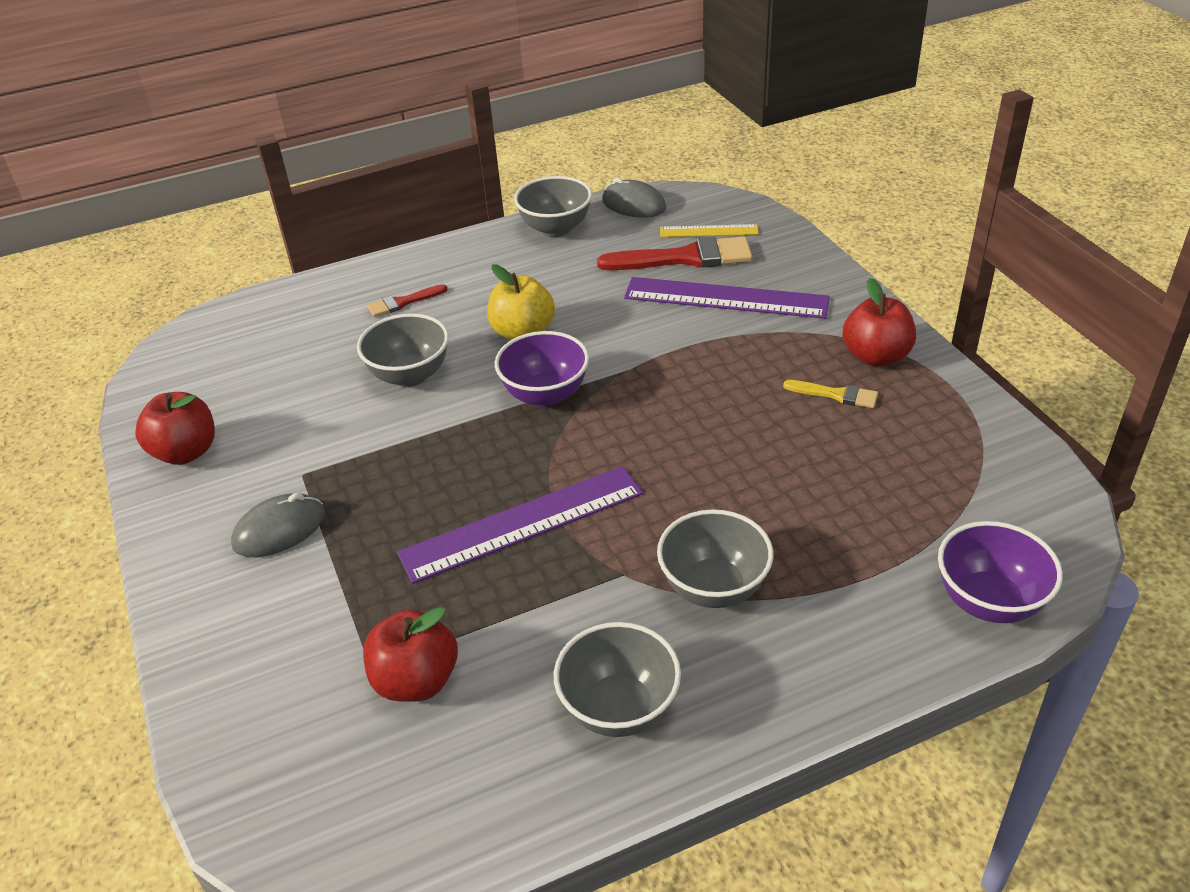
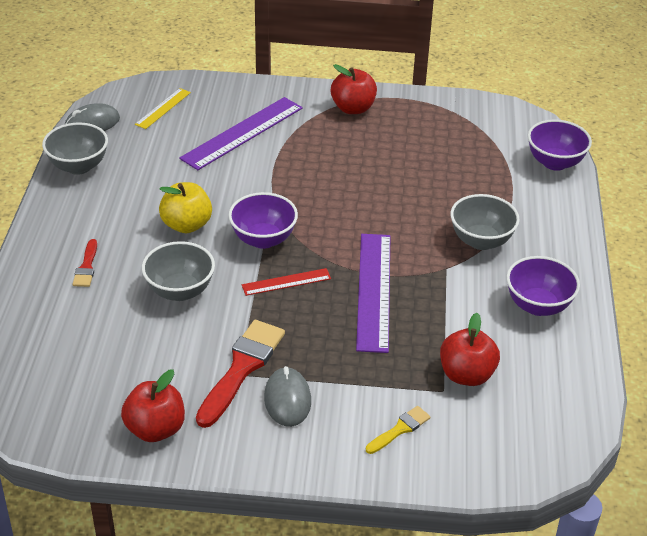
camera: 65 degrees left, 0 degrees up
(483, 444) = (286, 282): none -> red ruler
(619, 708) = (538, 305): grey bowl -> purple bowl
(684, 258) = (181, 130): red brush -> red brush (242, 368)
(836, 395) = (371, 136): yellow brush -> yellow brush (400, 429)

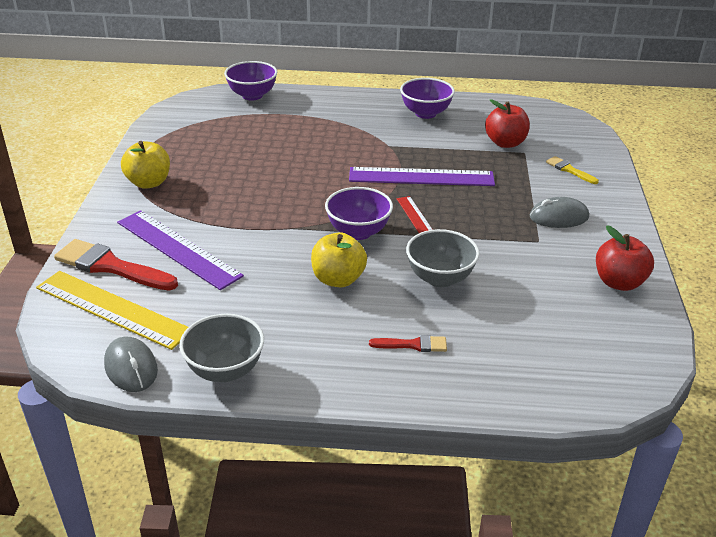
camera: 90 degrees left, 5 degrees down
(163, 108) = (112, 309): yellow ruler -> yellow ruler, size x1.90
(242, 368) = (532, 240): red brush -> red brush (111, 266)
(353, 108) = (149, 183): red apple -> yellow apple
(481, 241) = (353, 130): grey bowl -> none

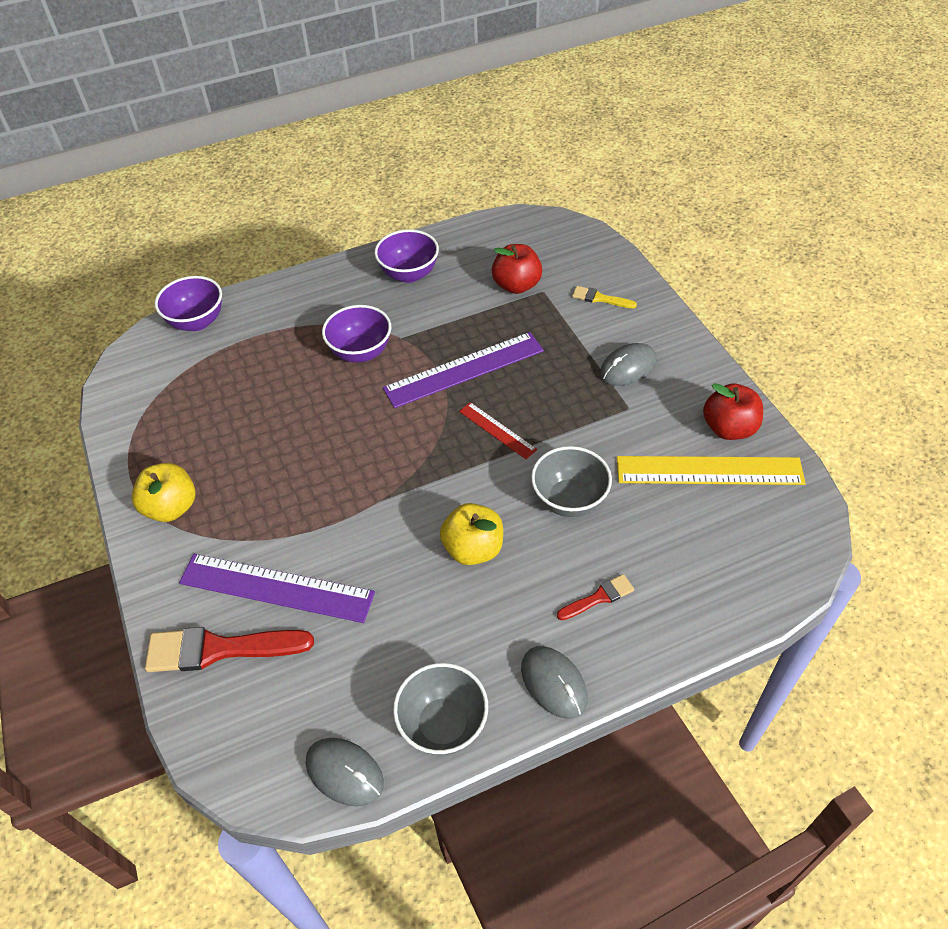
camera: 25 degrees left, 15 degrees up
(112, 309) = (266, 706): yellow ruler -> yellow ruler (709, 470)
(331, 381) = (554, 683): none -> grey mouse
(358, 232) = (451, 475): purple bowl -> purple bowl (361, 352)

